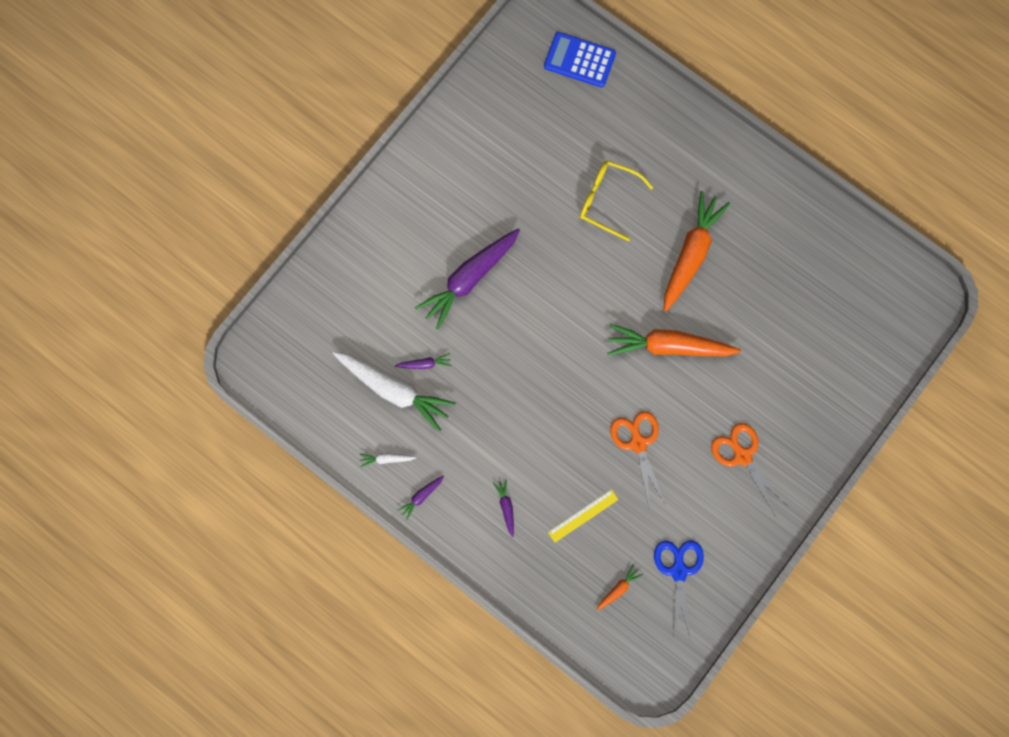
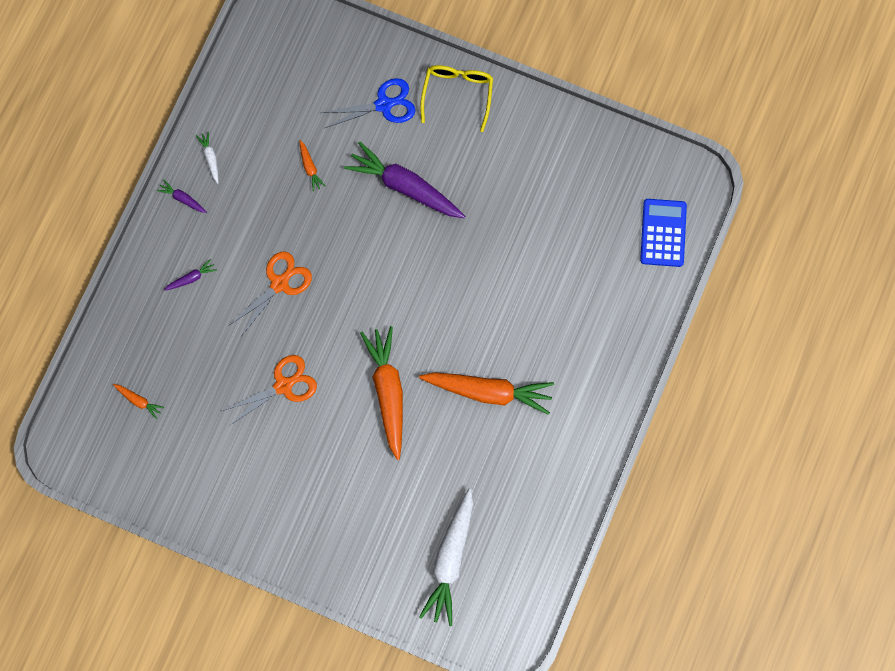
camera: 75 degrees right, 0 degrees up
(394, 390) = (278, 146): white carrot -> white carrot (450, 559)
(424, 364) = (310, 167): purple carrot -> orange carrot
(583, 516) = (200, 351): yellow ruler -> none
(607, 200) = (522, 296): yellow glasses -> yellow glasses (457, 93)
(679, 571) = (169, 453): blue scissors -> blue scissors (384, 104)
(742, 456) = (296, 488): orange scissors -> orange scissors (279, 283)

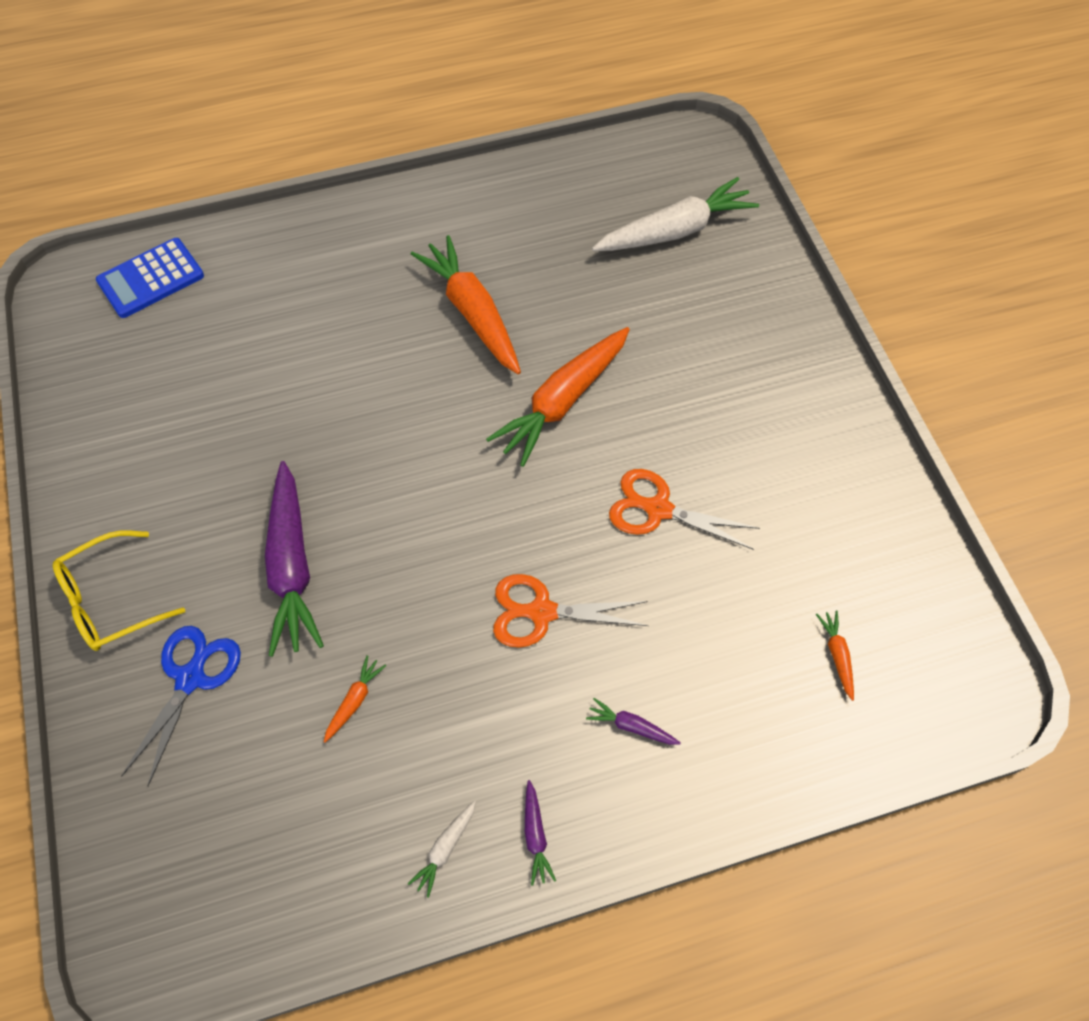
camera: 130 degrees left, 15 degrees down
(384, 104) = (190, 678): blue scissors -> blue scissors turned 75 degrees clockwise

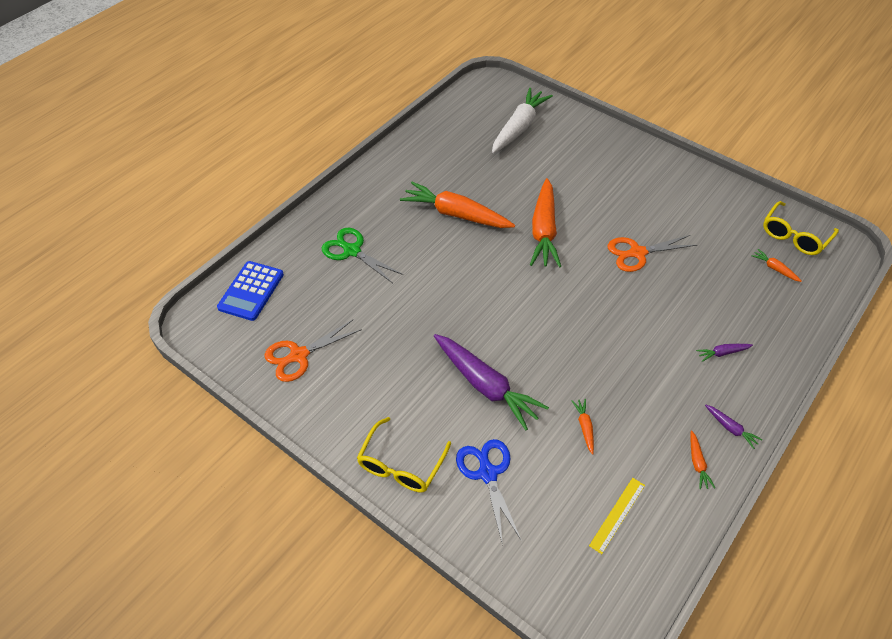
camera: 35 degrees left, 10 degrees down
(284, 838) = (617, 514): none -> yellow ruler
(304, 291) = (352, 251): none -> green scissors
(445, 848) = (697, 463): white carrot -> orange carrot
(542, 612) = (631, 329): orange scissors -> orange scissors (299, 355)
(921, 625) = (794, 236): none -> yellow glasses

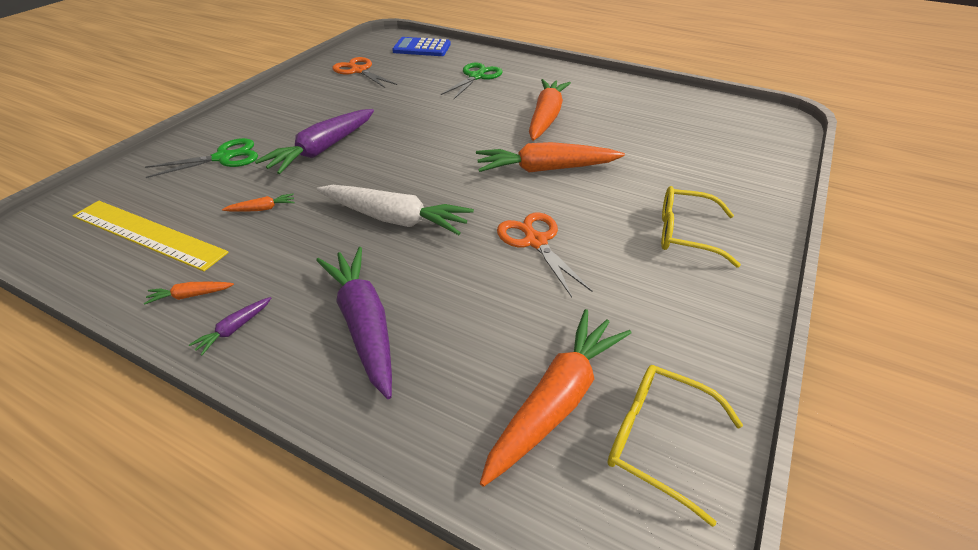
camera: 80 degrees right, 10 degrees down
(401, 465) = (244, 119): yellow glasses -> yellow glasses (685, 234)
(487, 473) = (223, 158): blue scissors -> green scissors
(519, 127) = (717, 143): white carrot -> white carrot (395, 219)
(617, 514) = (148, 234): yellow ruler -> yellow ruler, size x1.94
(722, 353) = (364, 324): purple carrot -> purple carrot, size x2.35
(774, 268) = (556, 401): orange carrot -> orange carrot, size x2.35

